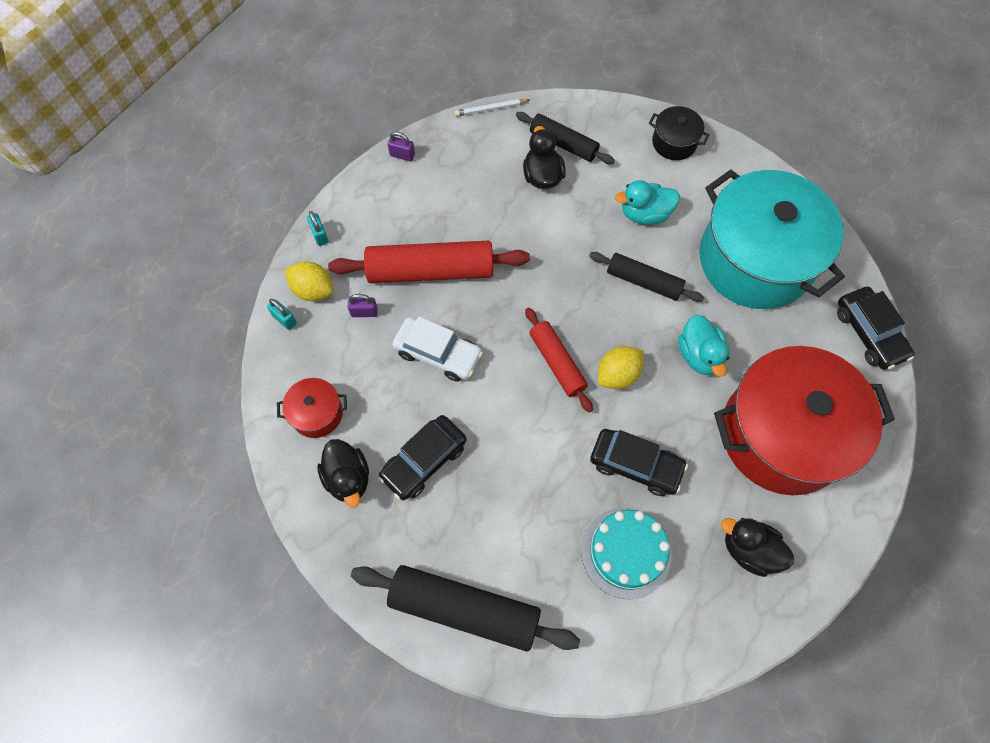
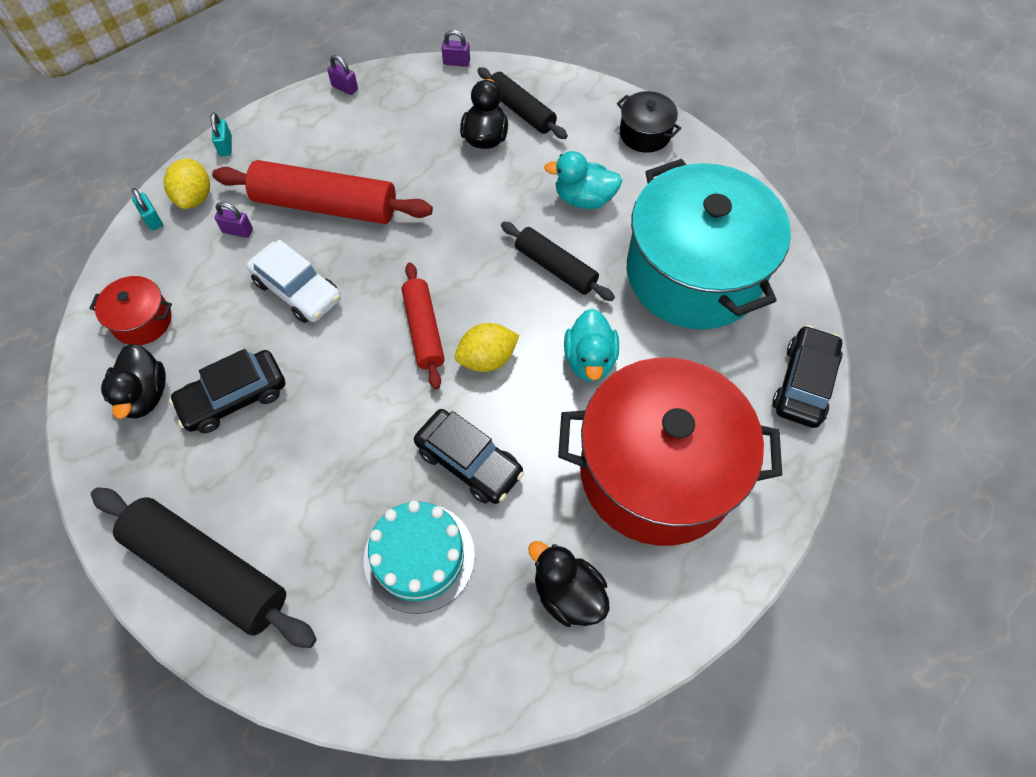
camera: 15 degrees right, 5 degrees down
(313, 290) = (195, 197): yellow lemon -> yellow lemon turned 45 degrees clockwise
(490, 109) = (456, 62): white pencil -> purple padlock
(869, 333) = (804, 383): black car -> black car turned 150 degrees counterclockwise

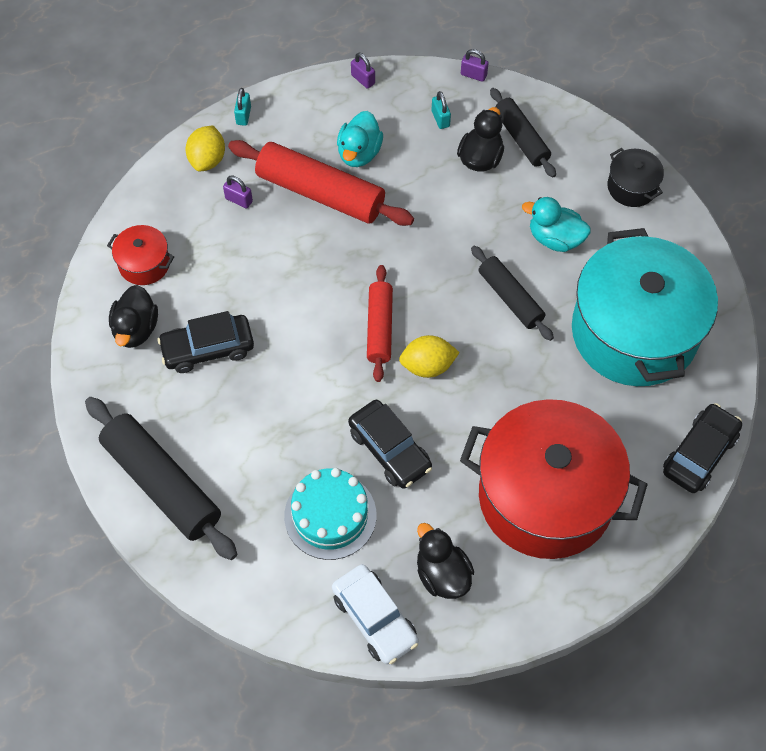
camera: 15 degrees right, 0 degrees up
(152, 219) = (167, 172): turquoise padlock -> turquoise padlock (440, 119)
(297, 290) = (279, 266): white car -> white car (375, 618)
(589, 360) = (516, 388): turquoise duck -> turquoise duck (359, 153)

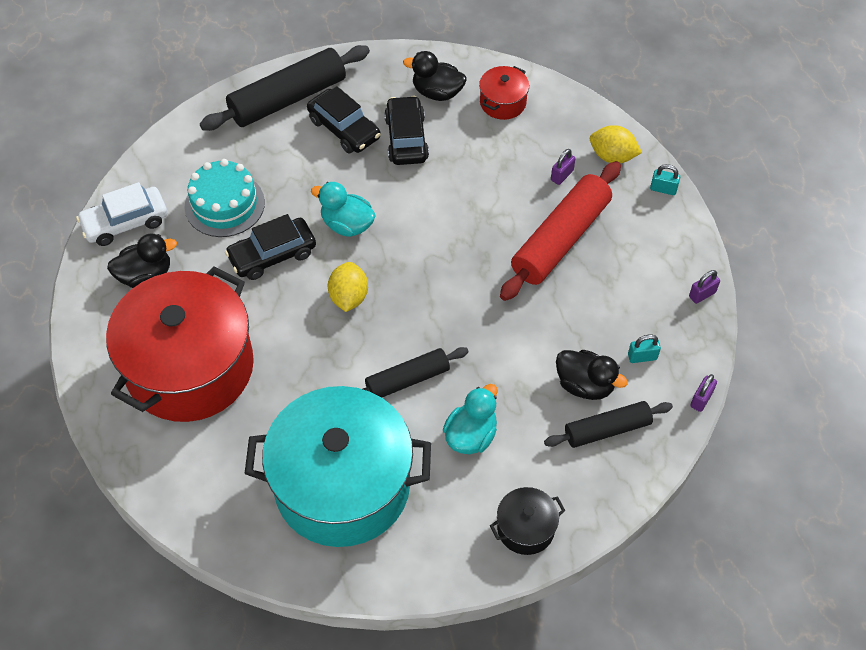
camera: 100 degrees right, 5 degrees down
(359, 153) = (605, 278): turquoise duck -> turquoise duck (347, 225)
(379, 328) = (398, 265): red rolling pin -> none
(699, 453) = (191, 512): black car -> black car (344, 129)

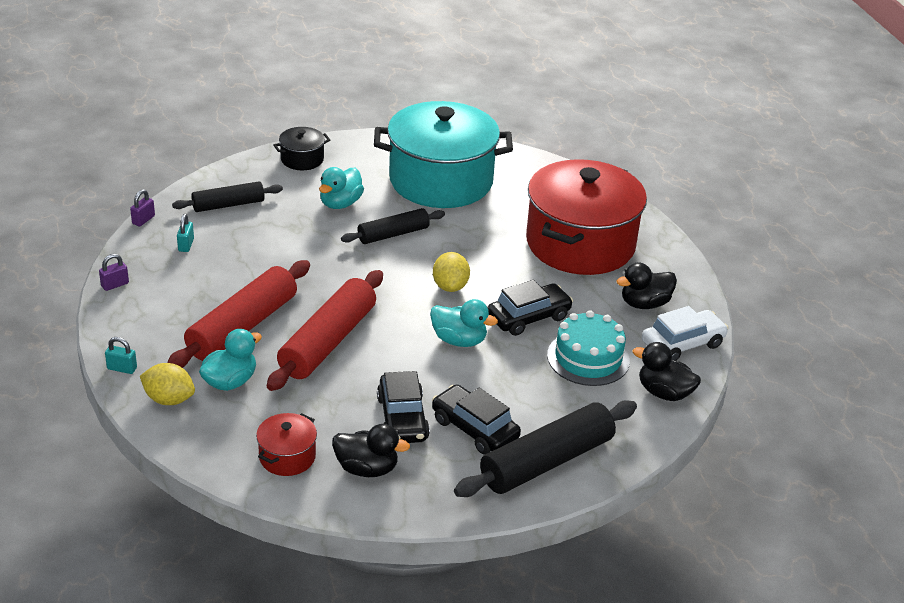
camera: 175 degrees right, 20 degrees down
(475, 222) = (328, 342): none -> red rolling pin
(562, 175) = (230, 381): purple padlock -> turquoise duck
(585, 385) = (241, 229): black duck -> black duck (664, 393)
(642, 357) = (186, 245): turquoise padlock -> turquoise padlock turned 75 degrees counterclockwise

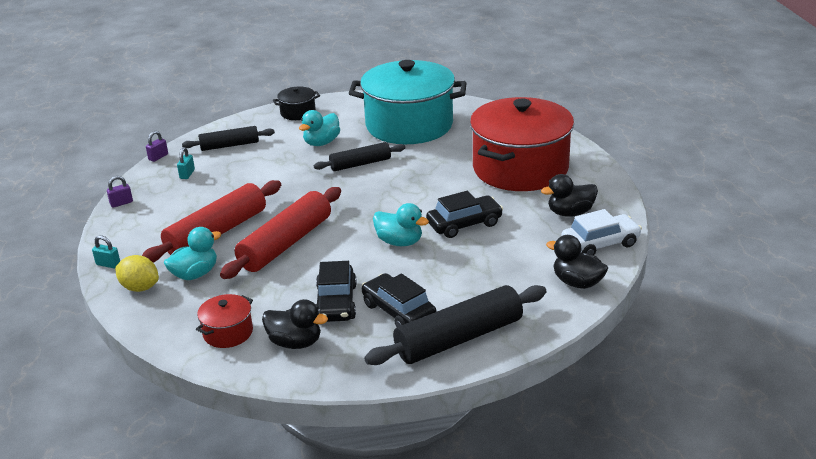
camera: 10 degrees right, 5 degrees down
(450, 286) = (400, 201): yellow lemon -> none
(588, 358) = (512, 255): turquoise cake -> none

